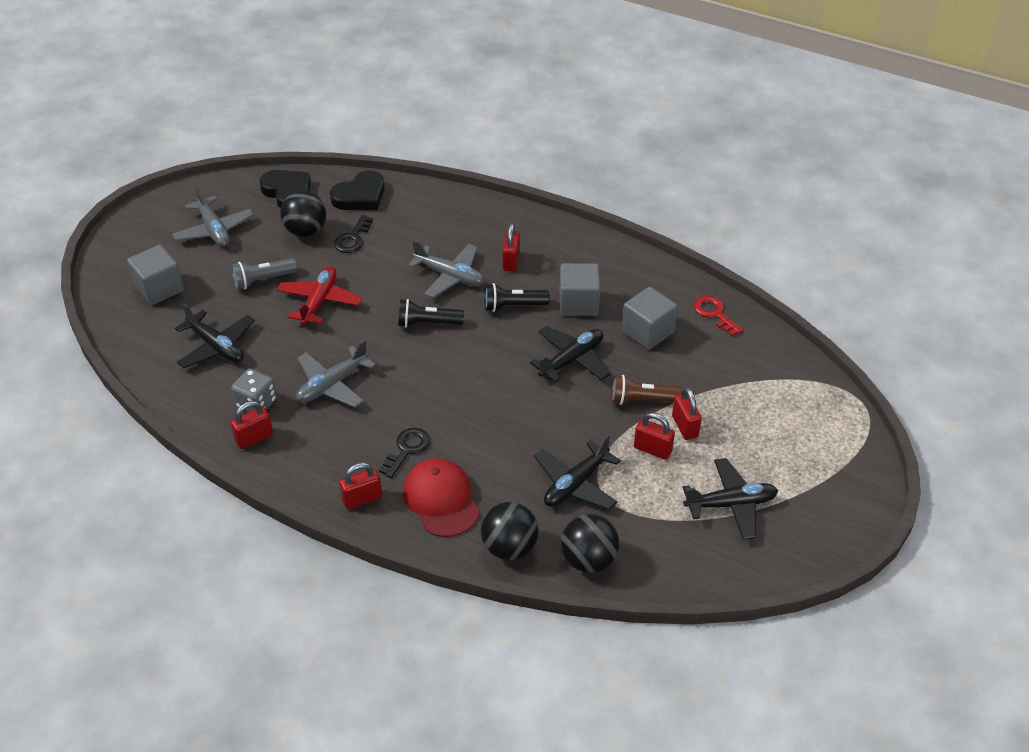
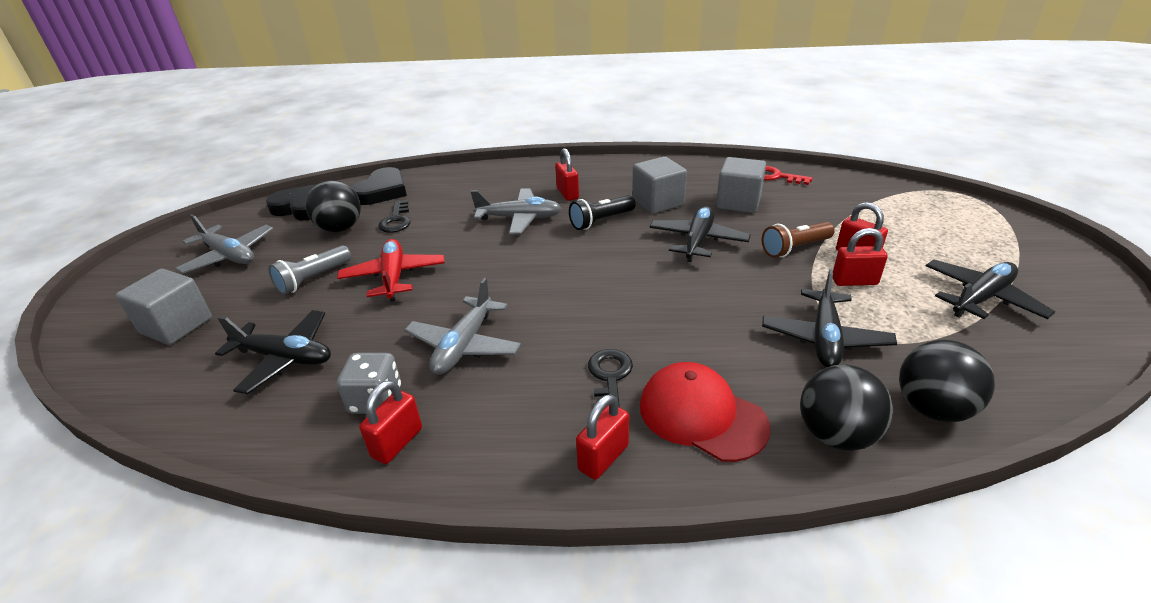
camera: 25 degrees left, 10 degrees down
(428, 323) = (529, 258): black flashlight -> none

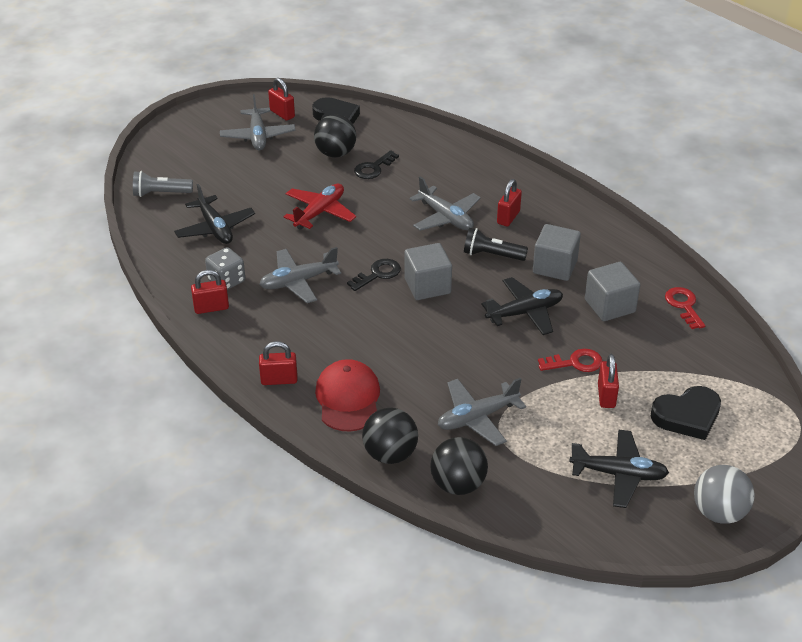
camera: 45 degrees right, 5 degrees up
(176, 325) = (190, 172): grey cube -> grey cube (427, 286)
(313, 279) = (279, 185): grey flashlight -> grey flashlight (161, 193)
(382, 191) = (397, 135): black heart -> black heart (687, 416)
(609, 377) = (338, 350): black key -> black key (378, 274)
(795, 248) = (575, 363): brown flashlight -> red key
(824, 338) = (477, 418): black plane -> grey plane
(854, 281) = (565, 407): red padlock -> red padlock (282, 114)
(1070, 273) = (719, 512): none -> grey ball

